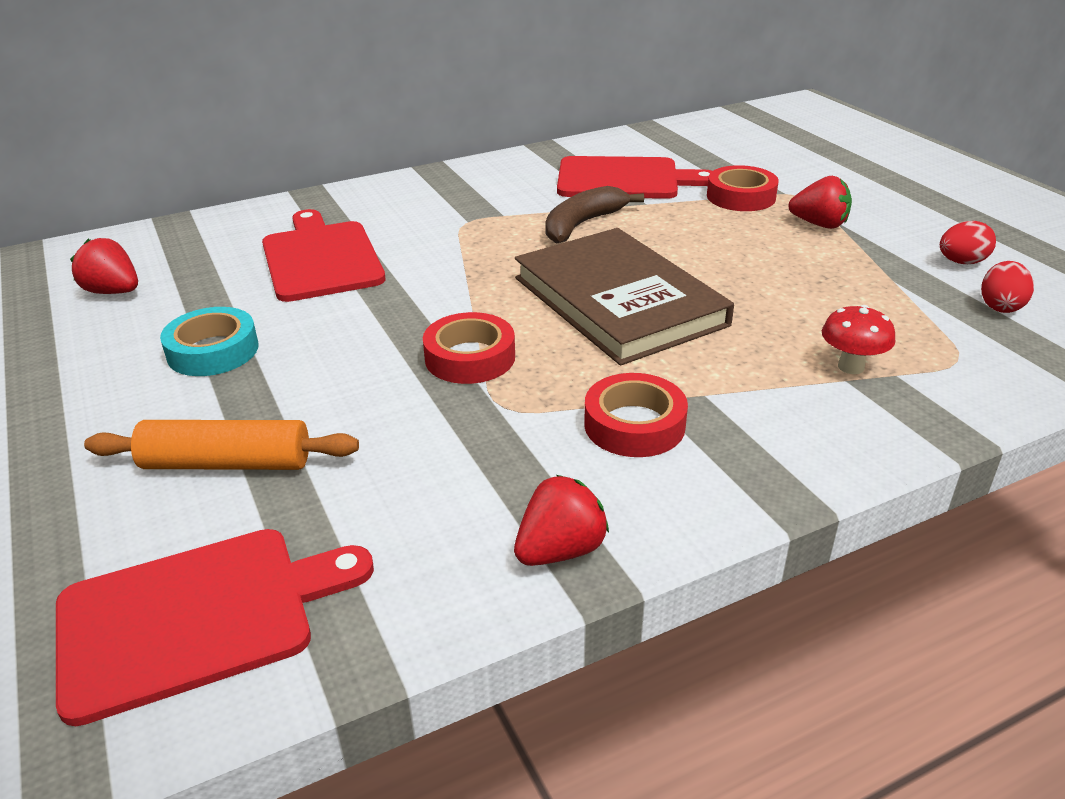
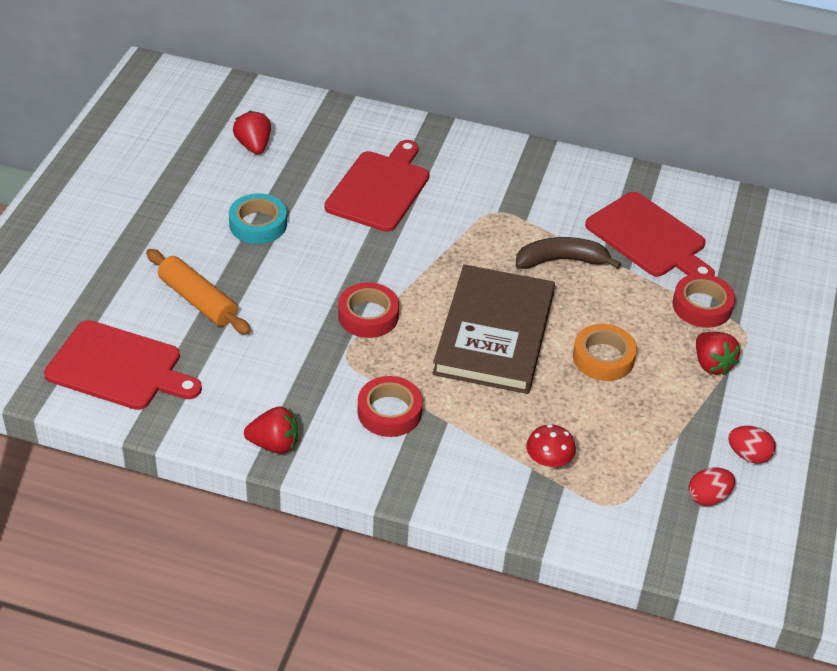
camera: 40 degrees right, 10 degrees up
(738, 265) = (603, 358): none -> orange tape

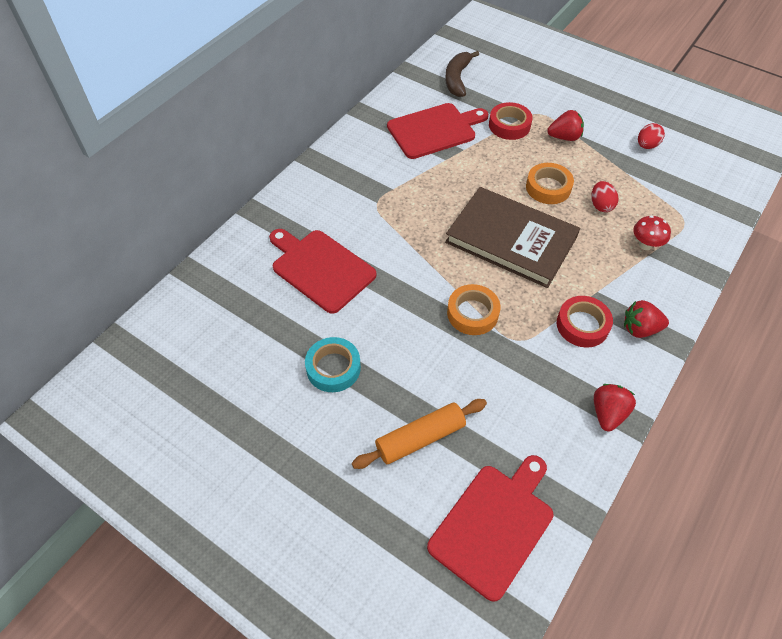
camera: 70 degrees left, 10 degrees up
(253, 146) = (221, 348): red strawberry -> red strawberry (640, 329)
(368, 315) = (472, 313): red tape -> orange tape
(561, 261) = (444, 181): brown banana -> brown banana (457, 79)
(708, 497) = (681, 174): red egg -> red egg (601, 205)

